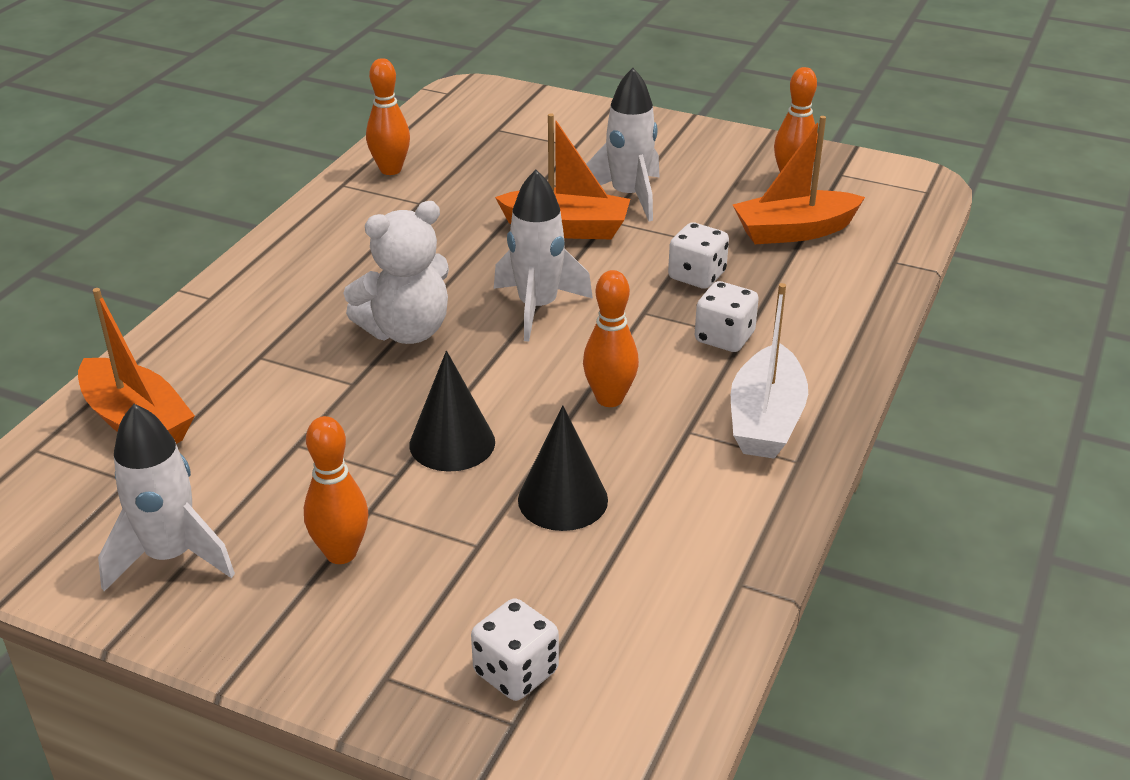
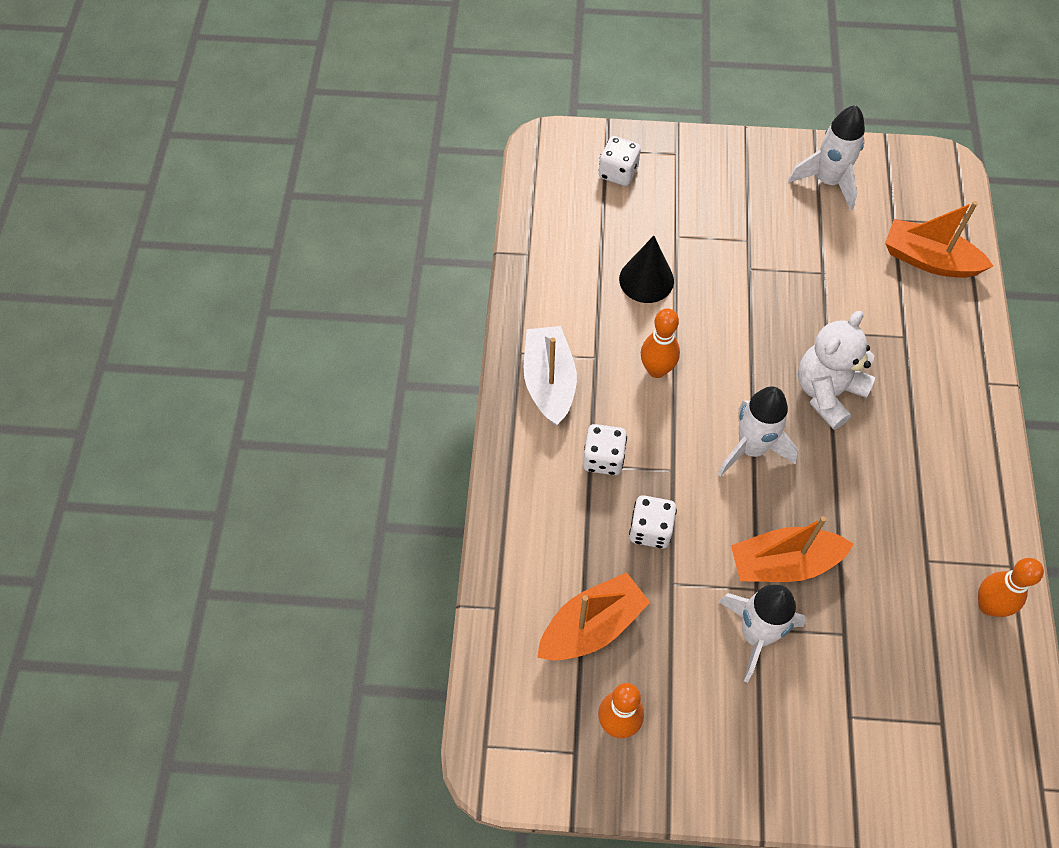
camera: 160 degrees right, 25 degrees up
(341, 553) = (744, 209): orange bowling pin -> none
(452, 443) = (733, 301): black cone -> none

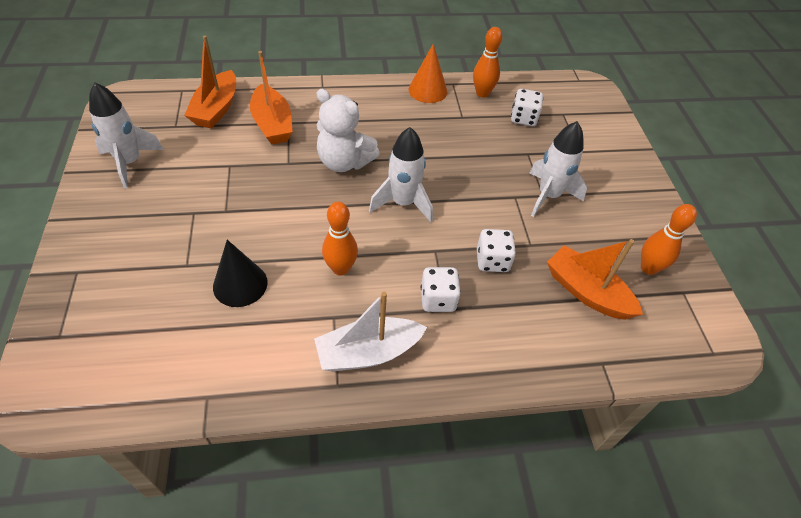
camera: 105 degrees left, 10 degrees down
(618, 172) = (95, 321): white dice -> white dice (523, 118)
(784, 563) = (490, 183): orange boat -> orange boat (272, 124)
(989, 524) = (428, 90): none -> orange cone

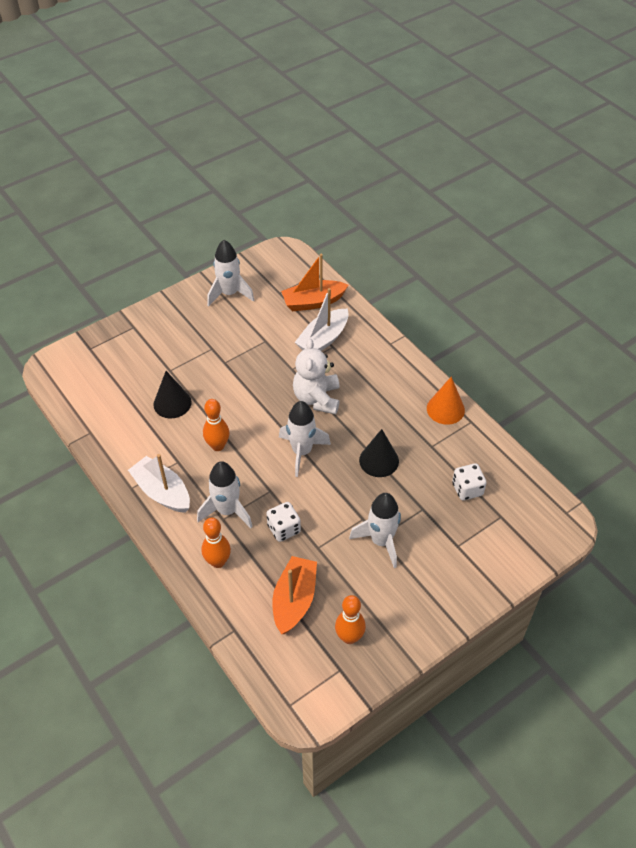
camera: 65 degrees right, 0 degrees up
(272, 124) = (323, 339): orange boat -> white boat
(438, 299) = (227, 511): white dice -> white rocket
(454, 155) = (379, 460): none -> black cone
(482, 93) = (476, 447): orange bowling pin -> orange bowling pin (218, 562)

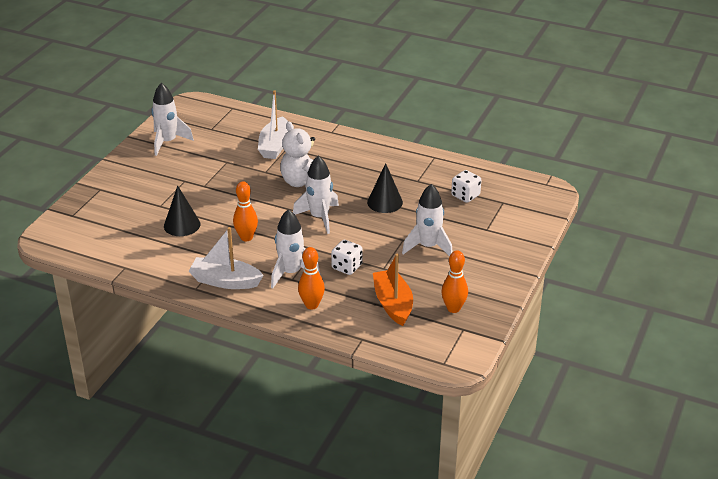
camera: 30 degrees left, 15 degrees down
(313, 302) = (245, 126): orange boat -> none
(445, 409) = (409, 156): orange cone -> none

